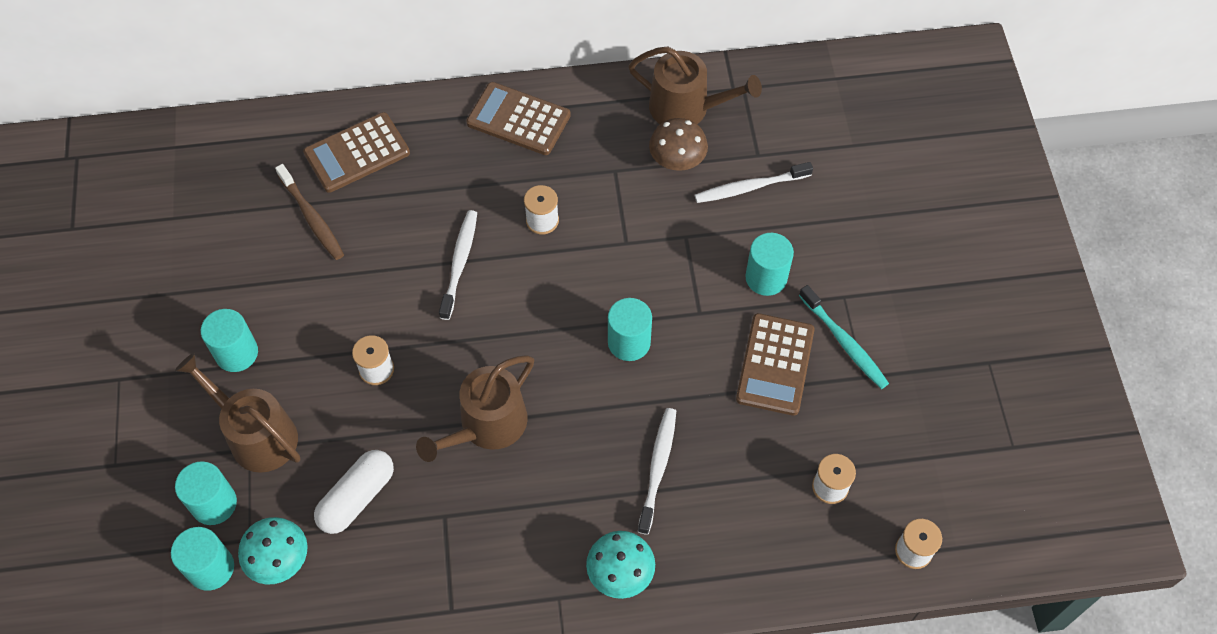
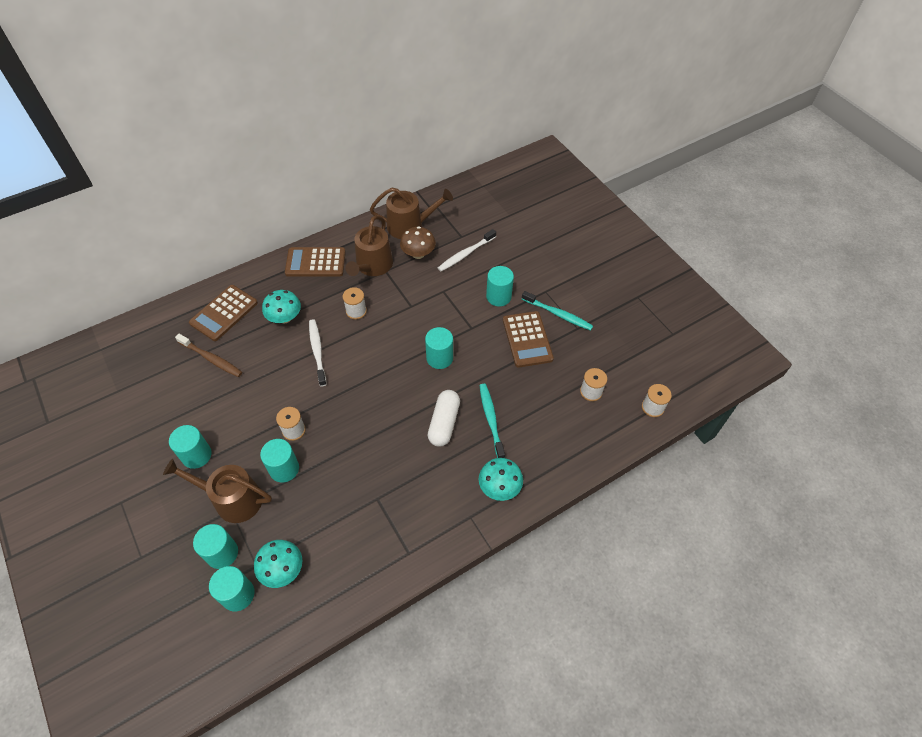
camera: 25 degrees left, 5 degrees down
(340, 420) = (284, 469): none -> turquoise cylinder
(357, 497) = (316, 510): white capsule -> white capsule (444, 423)
(437, 192) = (285, 318): none -> turquoise mushroom
(487, 425) = (378, 436): brown watering can -> brown watering can (372, 266)
(658, 468) = (491, 419): white toothbrush -> turquoise toothbrush

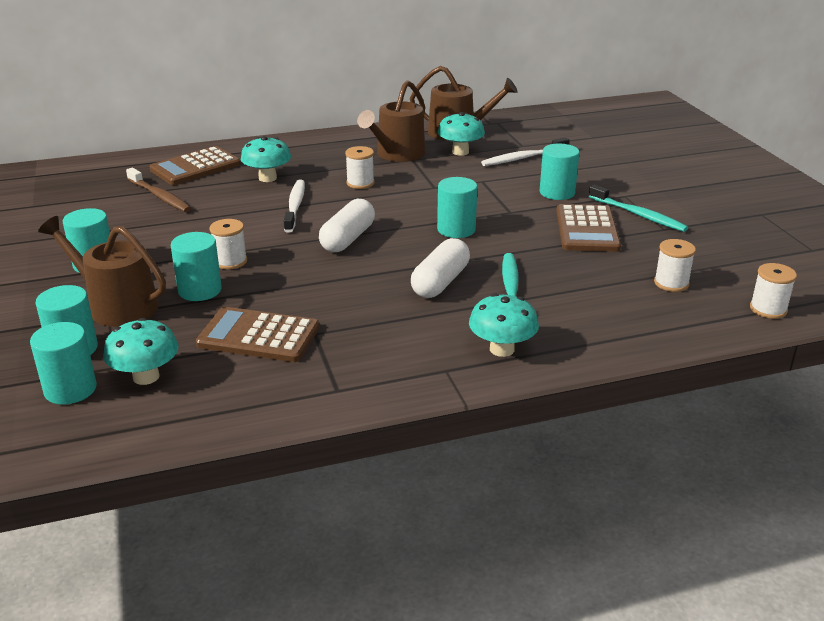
camera: 15 degrees right, 25 degrees down
(315, 262) = (327, 145): brown calculator -> brown calculator (258, 336)
(367, 385) = (348, 239): none -> white capsule
(418, 254) = (460, 152): brown mushroom -> turquoise mushroom

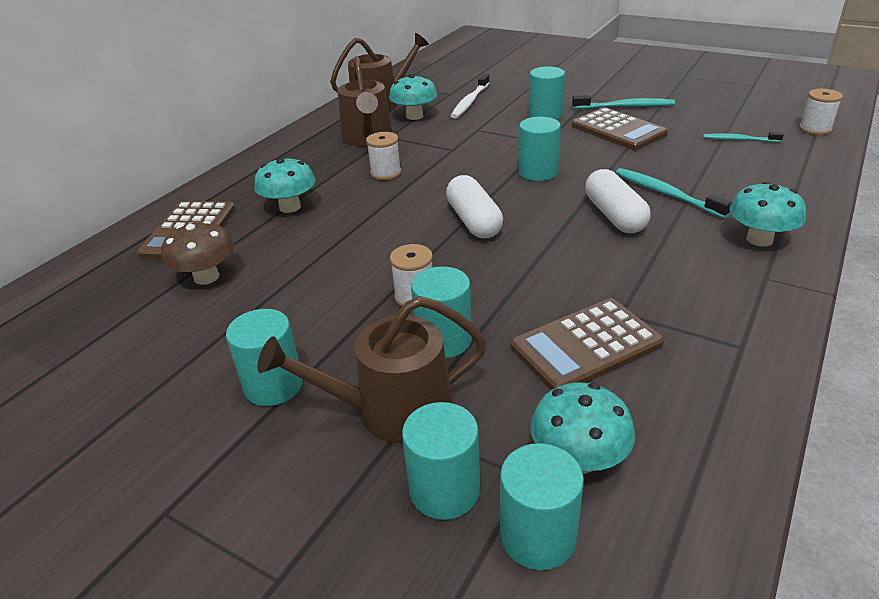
camera: 40 degrees left, 5 degrees up
(160, 196) = (206, 277): brown toothbrush -> brown mushroom
(295, 206) = (369, 218): white toothbrush -> none
(671, 283) = (739, 140): white spool -> turquoise toothbrush

